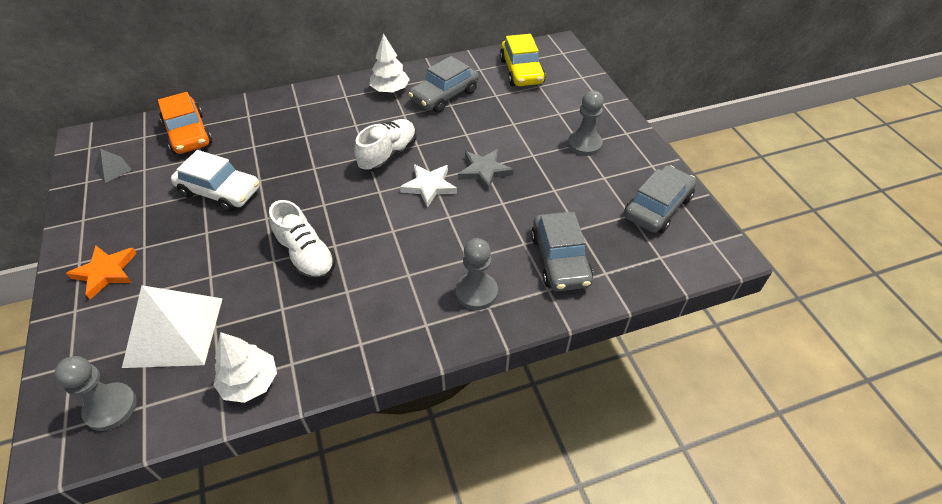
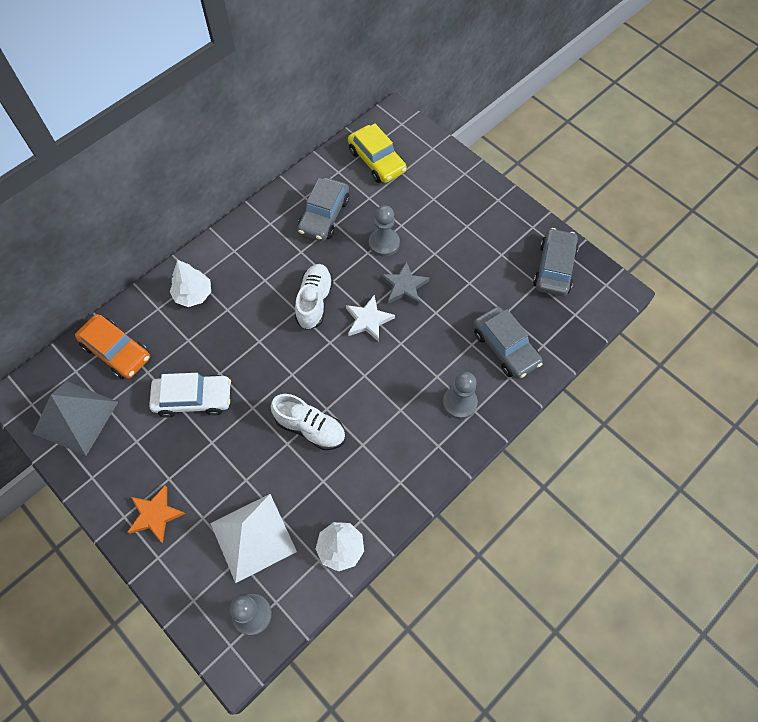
camera: 25 degrees left, 15 degrees up
(113, 169) = (76, 417): grey pyramid -> grey pyramid, size x2.29
(390, 90) = (271, 228): white tree -> white tree (193, 294)
(584, 144) = (470, 225): grey pawn -> grey pawn (384, 243)

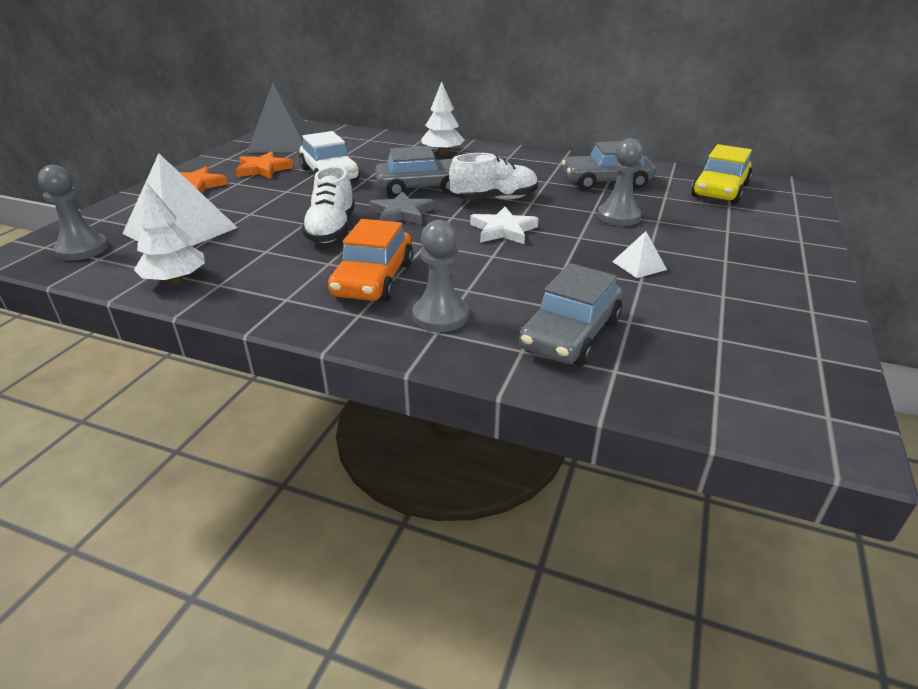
camera: 65 degrees right, 30 degrees down
(117, 351) = (357, 141): orange car -> orange car (374, 279)
(145, 450) = (263, 169): none -> orange star
(404, 286) = (576, 240): grey star -> grey star (402, 213)
(452, 272) = (639, 265): none -> white pyramid
(554, 268) = (772, 348): grey car -> grey car (421, 187)

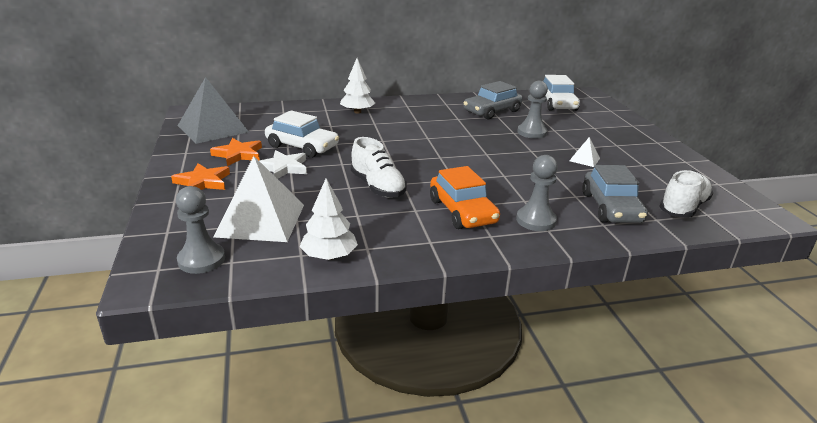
camera: 35 degrees left, 5 degrees down
(402, 213) = (404, 163): grey star -> none
(421, 187) = (386, 141): grey car -> none
(494, 199) = (446, 138): white shoe -> white shoe (683, 208)
(503, 230) = (484, 157): white star -> white star (283, 168)
(720, 190) = (557, 104): yellow car -> white car

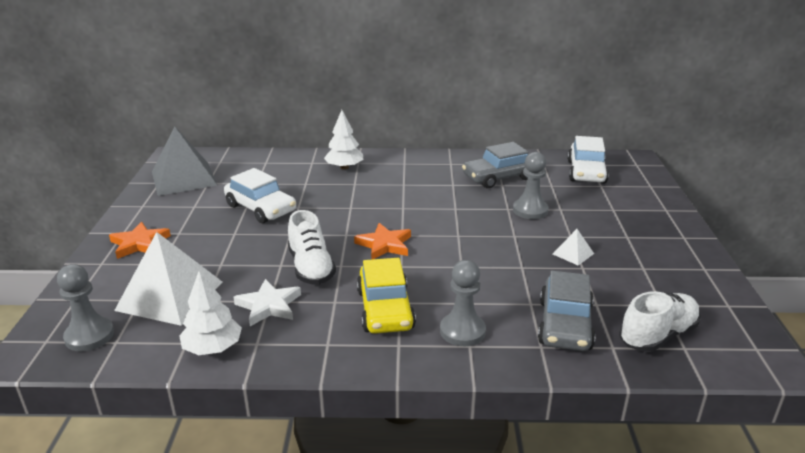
camera: 15 degrees right, 0 degrees up
(238, 154) = (191, 213): orange star -> orange star (384, 245)
(283, 168) = (227, 233): white star -> white star (269, 305)
(462, 211) = (385, 309): orange car -> yellow car

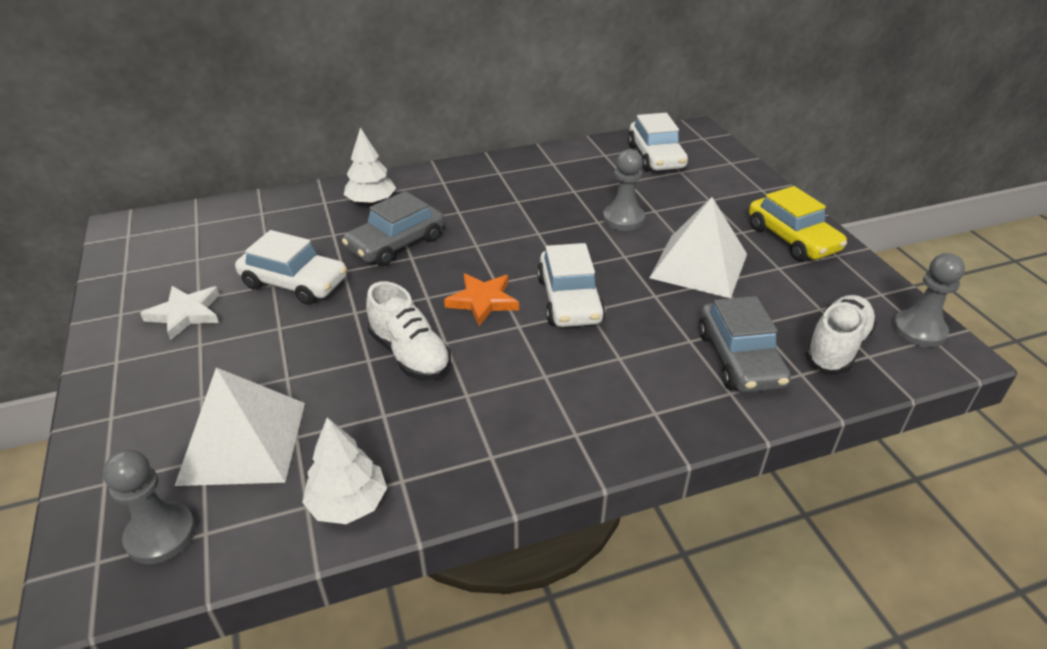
camera: 20 degrees left, 10 degrees up
(139, 243) = (151, 373): orange star -> none
(184, 178) = (158, 259): grey pyramid -> none
(269, 305) = (387, 422): white star -> white star (185, 314)
(385, 309) = (533, 390): yellow car -> yellow car (792, 239)
(451, 257) = (569, 300): none -> white car
(462, 331) = (637, 396): grey pawn -> grey pawn (919, 330)
(499, 177) = (565, 181): grey car -> grey car (396, 244)
(573, 253) = (699, 265): white pyramid -> white pyramid, size x2.29

